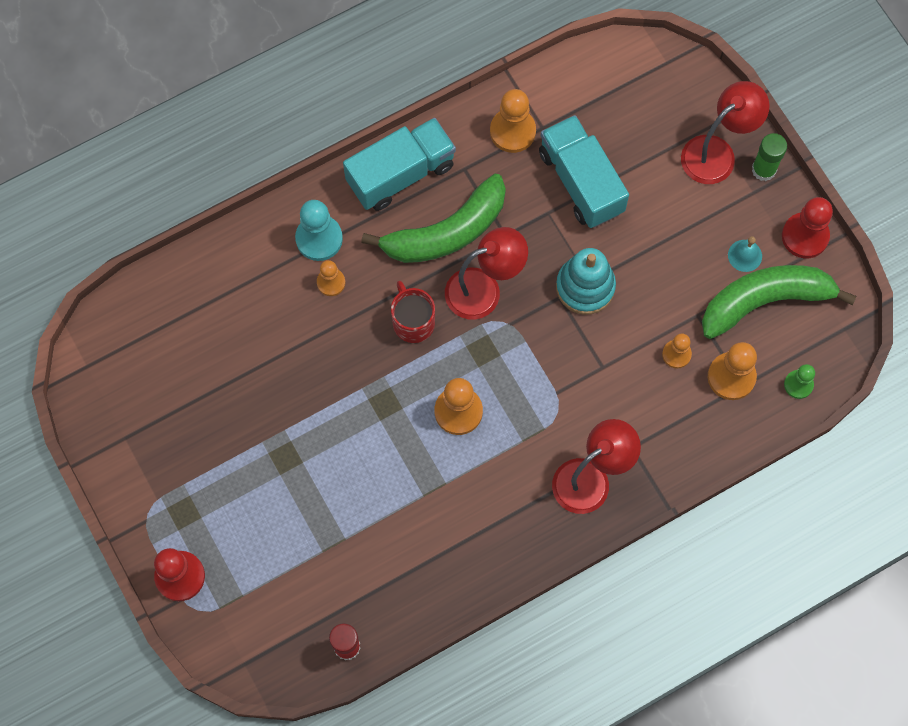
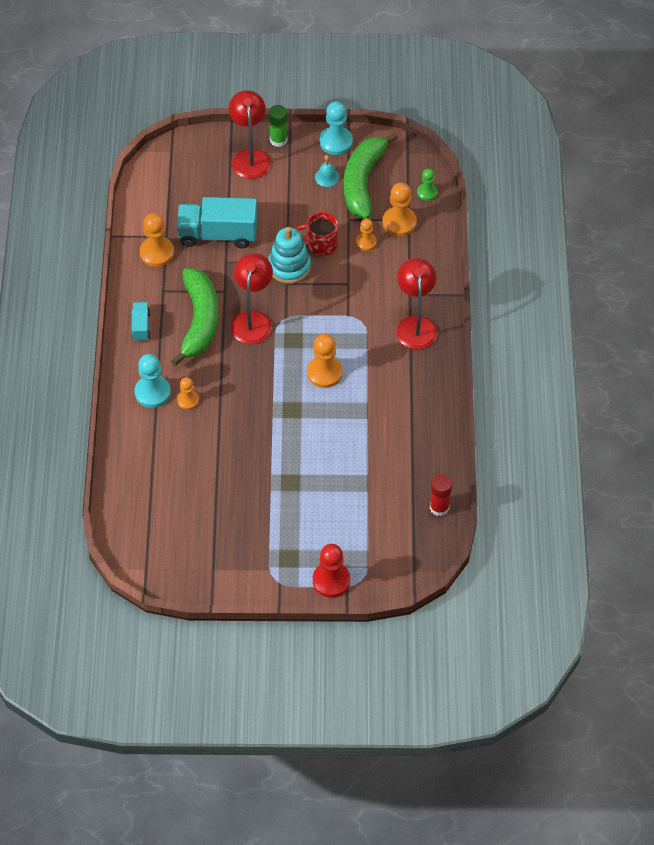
camera: 60 degrees left, 15 degrees down
(400, 174) = (141, 326): turquoise truck -> turquoise truck, size x0.49
(413, 322) = (247, 368): red mug -> red mug (321, 244)
(805, 236) = (336, 142): red pawn -> turquoise pawn

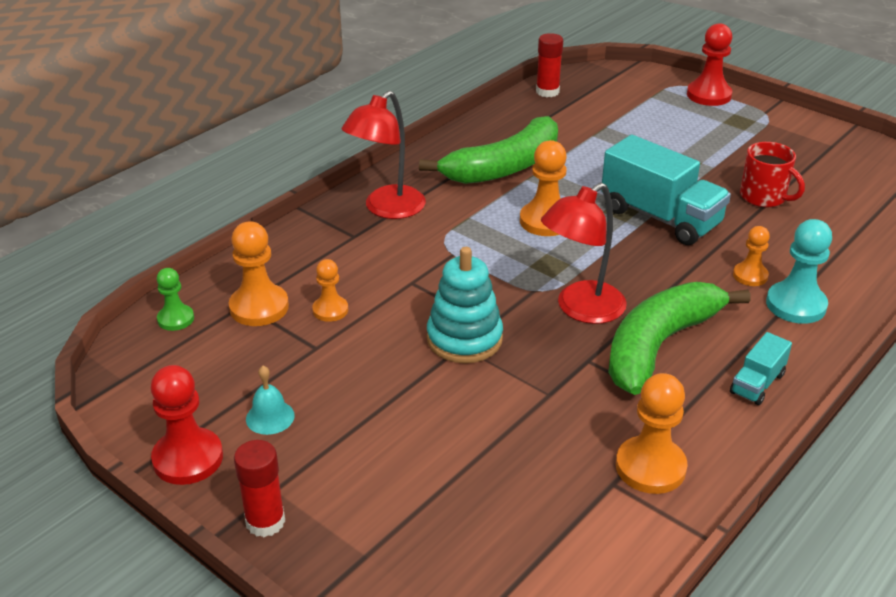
camera: 140 degrees left, 20 degrees down
(218, 234) = (524, 436): turquoise truck -> turquoise truck (660, 217)
(250, 157) = (343, 523): red lamp -> none
(278, 140) = (265, 521): green glue stick -> red glue stick
(321, 244) = (390, 340): red mug -> red mug (764, 197)
(336, 142) = (188, 458): turquoise pawn -> red pawn
(363, 181) = (231, 380): green banana -> green banana (504, 167)

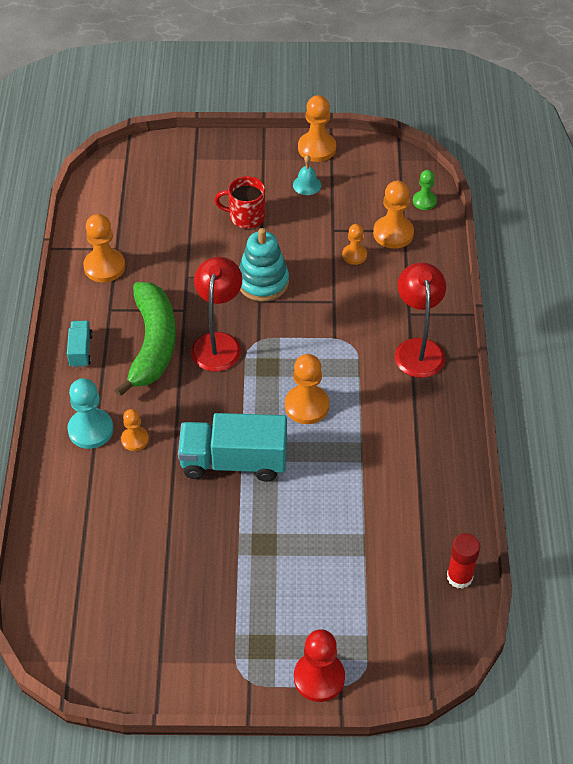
camera: 140 degrees right, 15 degrees up
(188, 458) = (317, 148): red pawn -> orange pawn
(265, 521) = (250, 146): red glue stick -> none
(504, 167) = (389, 444): green banana -> none
(764, 197) = (175, 538): red mug -> red mug (246, 216)

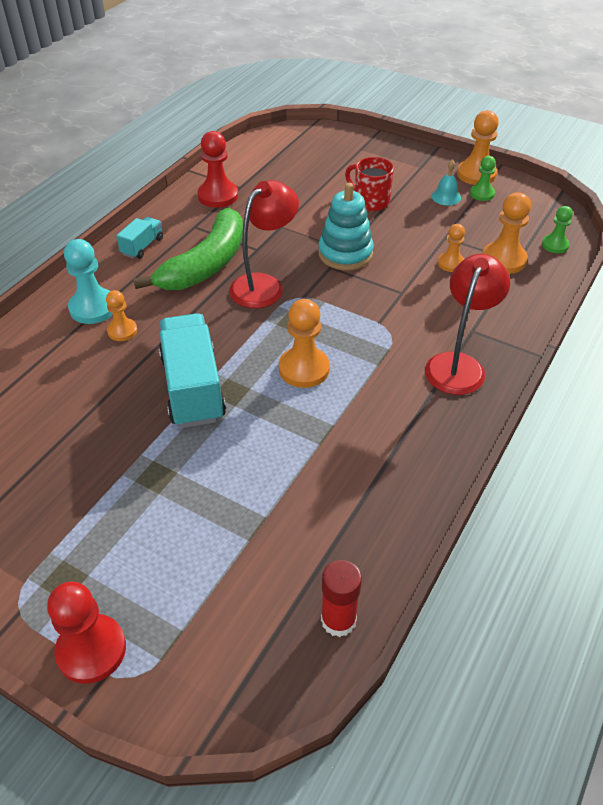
camera: 30 degrees right, 5 degrees down
(104, 267) = (218, 196): orange pawn -> red pawn
(234, 462) = (193, 388): turquoise truck -> turquoise truck turned 45 degrees clockwise
(335, 169) = (482, 194): none -> green pawn

